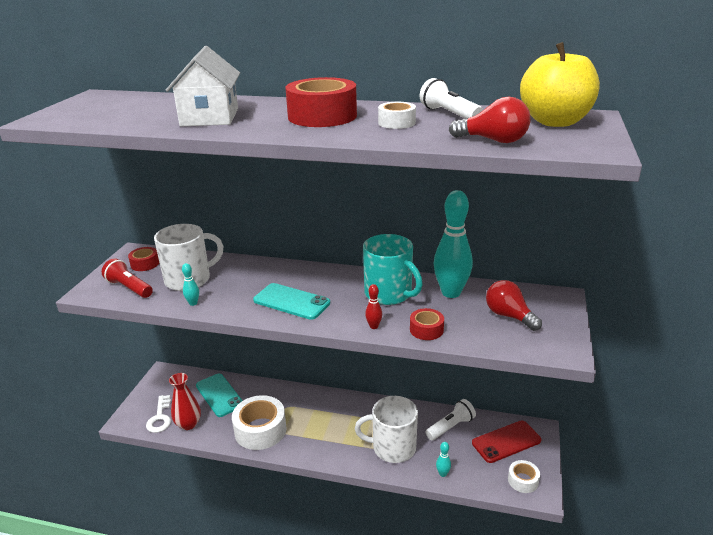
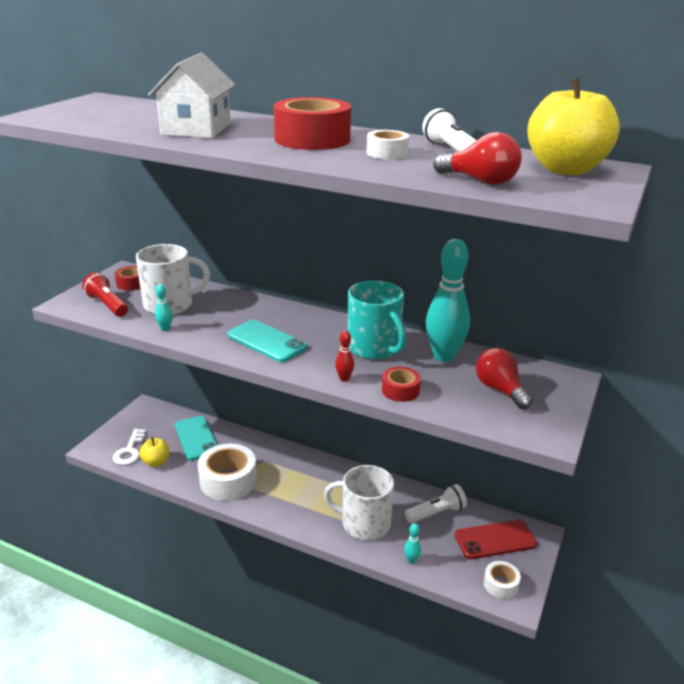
camera: 10 degrees right, 0 degrees up
(188, 424) = (156, 462): red vase -> yellow apple

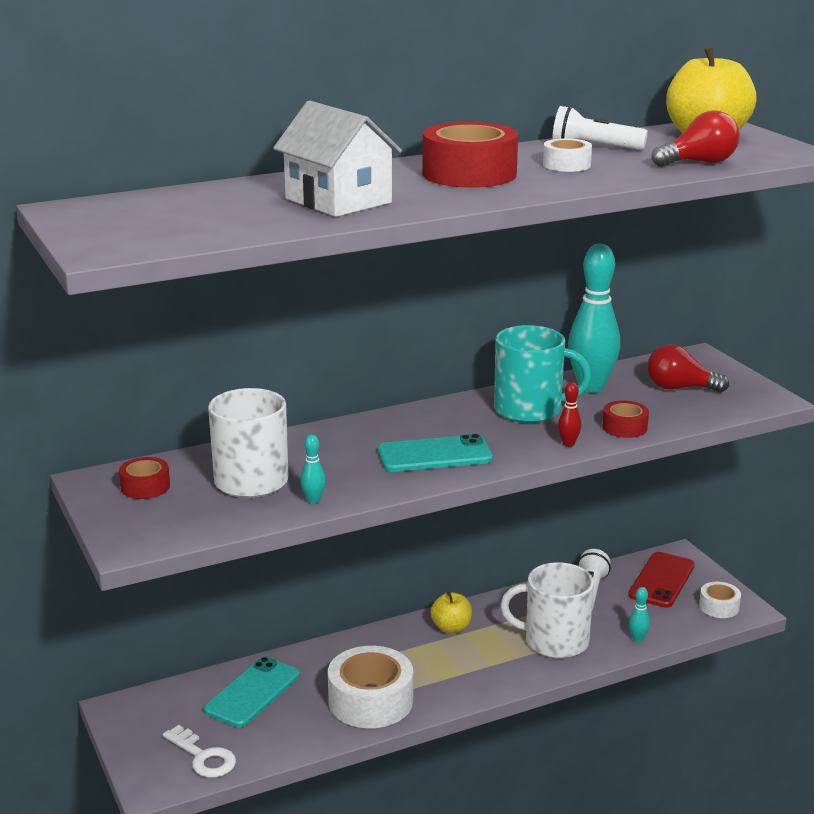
camera: 50 degrees left, 5 degrees down
(107, 305) = (183, 518): red flashlight -> none
(156, 462) = (259, 743): yellow apple -> yellow apple (451, 628)
(196, 438) = (252, 693): turquoise phone -> turquoise phone turned 75 degrees counterclockwise
(364, 523) = (554, 641): white mug -> white mug turned 45 degrees clockwise

